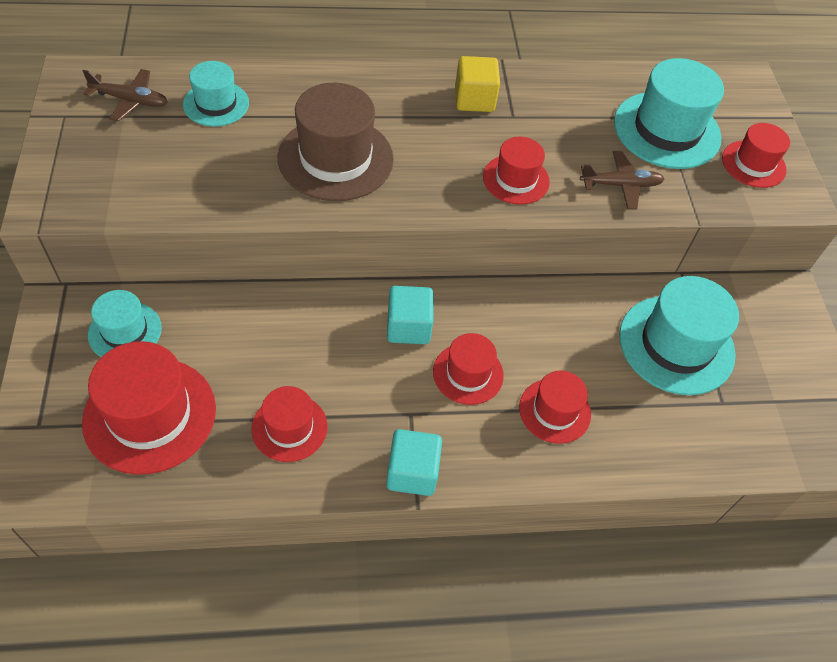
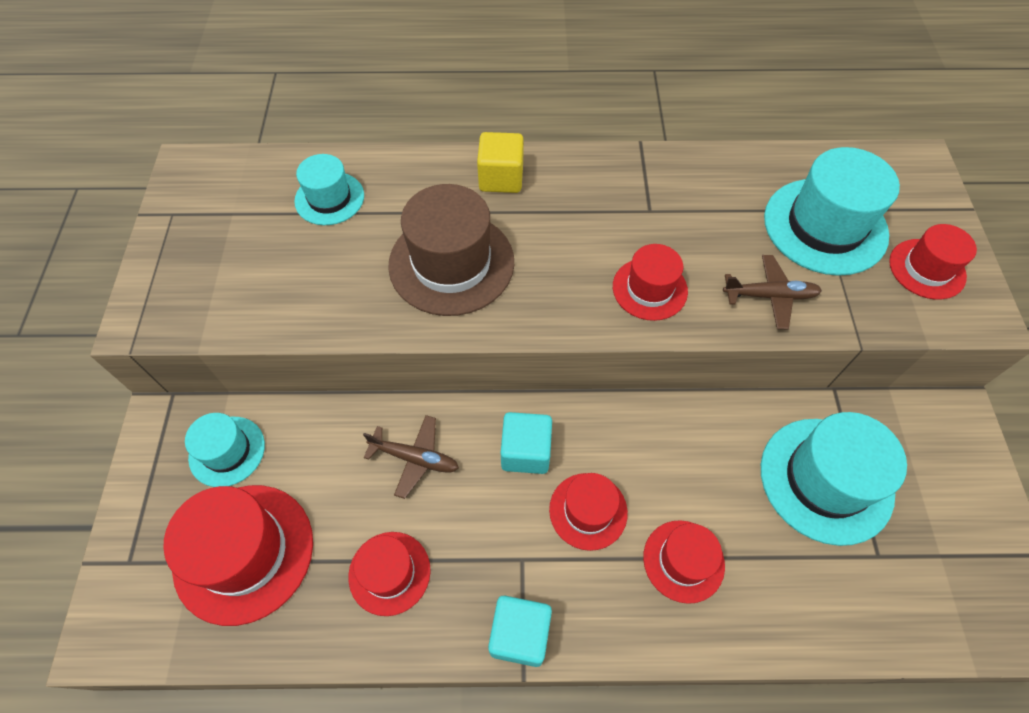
camera: 10 degrees right, 5 degrees up
(130, 100) = (241, 195): brown plane -> brown plane (414, 458)
(474, 99) = (608, 190): yellow cube -> yellow cube (501, 178)

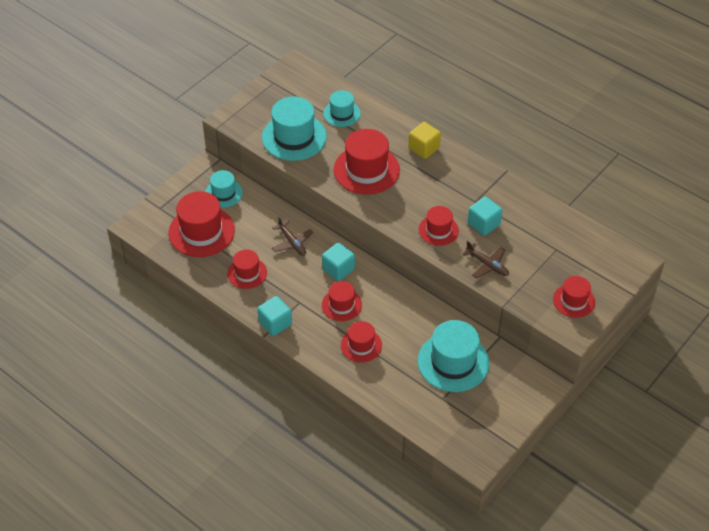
camera: 40 degrees right, 10 degrees down
(451, 263) = (366, 170): brown hat -> red hat
(696, 236) = (483, 224): none -> turquoise cube
(825, 226) = (549, 256): turquoise hat -> turquoise hat (294, 137)

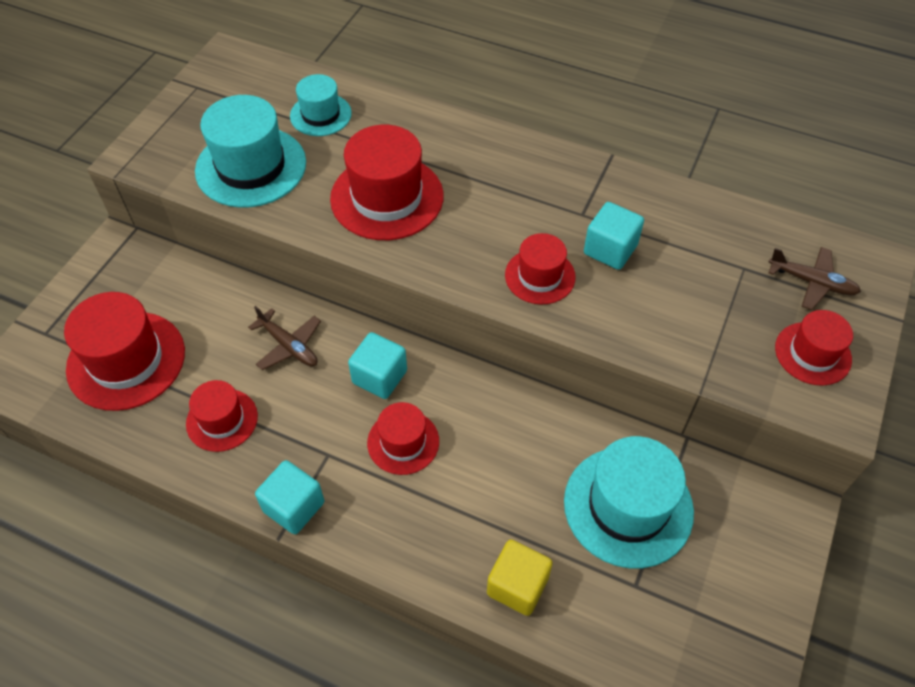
camera: 15 degrees left, 5 degrees up
(223, 193) = (153, 284): turquoise hat -> none
(361, 345) = (459, 513): red hat -> none
(424, 148) = (469, 145): yellow cube -> yellow cube (517, 585)
(487, 265) = (643, 320): brown plane -> brown plane (811, 282)

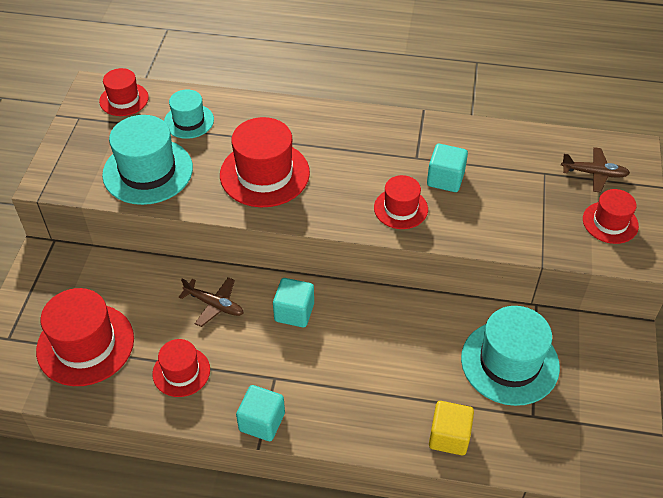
camera: 15 degrees left, 5 degrees down
(403, 442) = (329, 355): red hat -> red hat (124, 99)

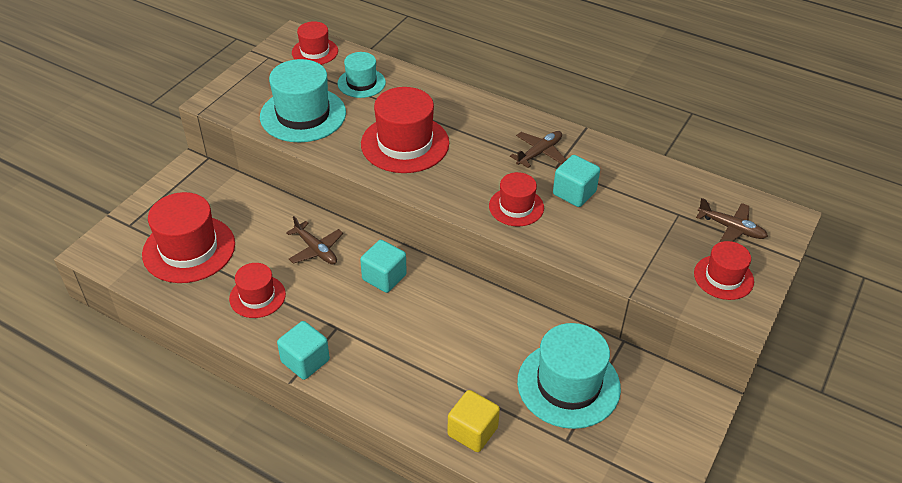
camera: 20 degrees right, 5 degrees down
(394, 148) = (539, 153): none -> brown plane

